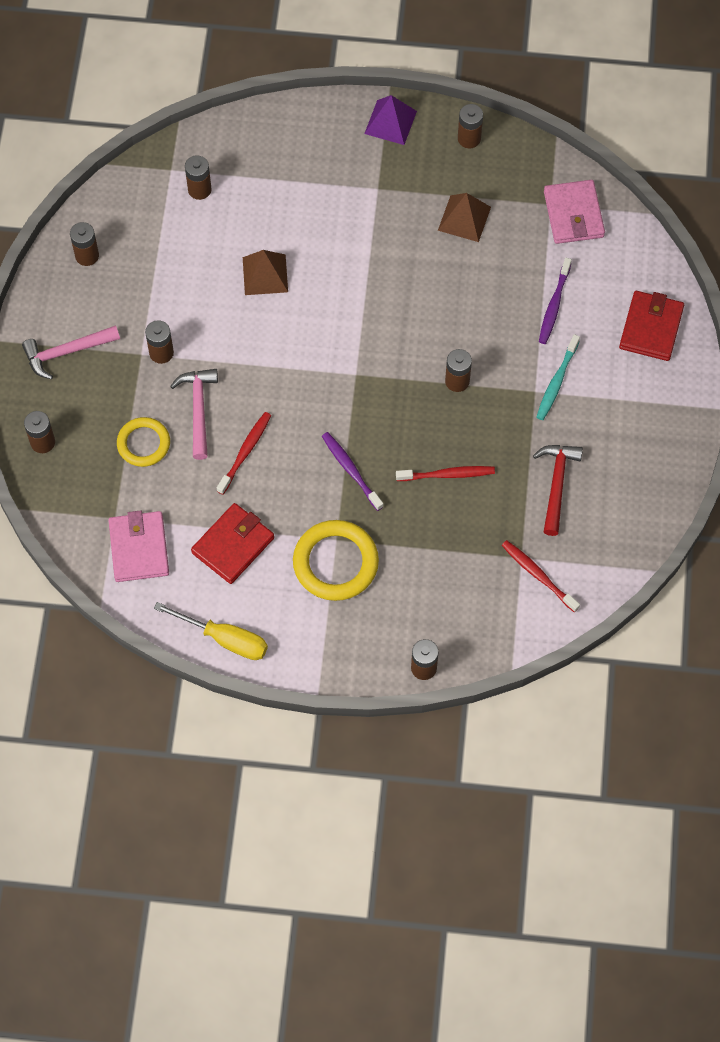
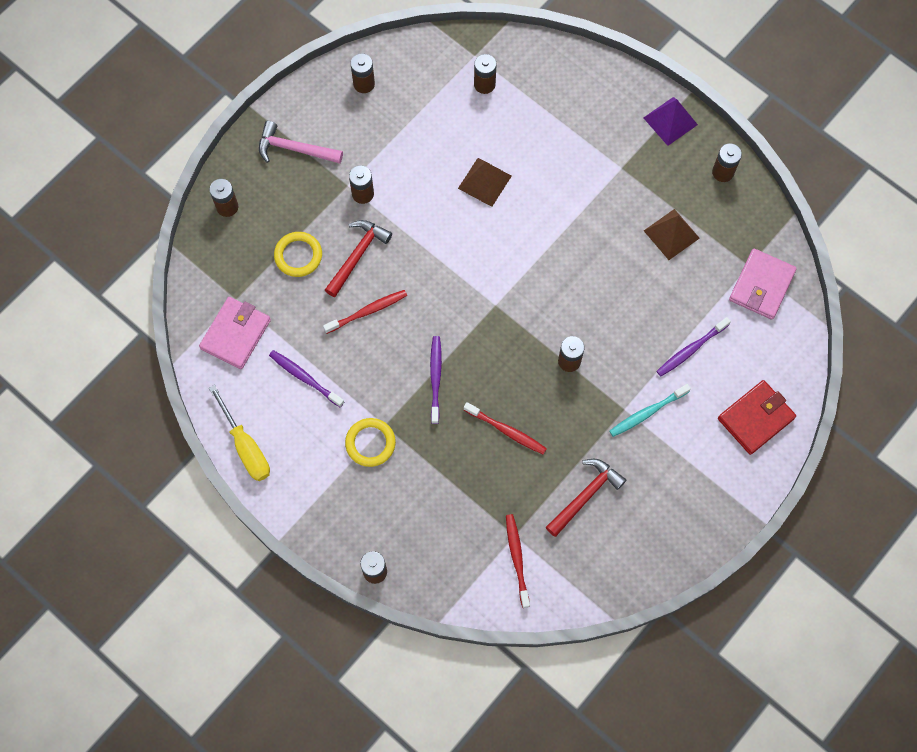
camera: 35 degrees right, 5 degrees up
(198, 409) = (357, 255): pink hammer -> red hammer
(233, 545) = (305, 378): red wallet -> purple toothbrush
(335, 563) = (370, 443): yellow ring -> yellow ring, size x0.64

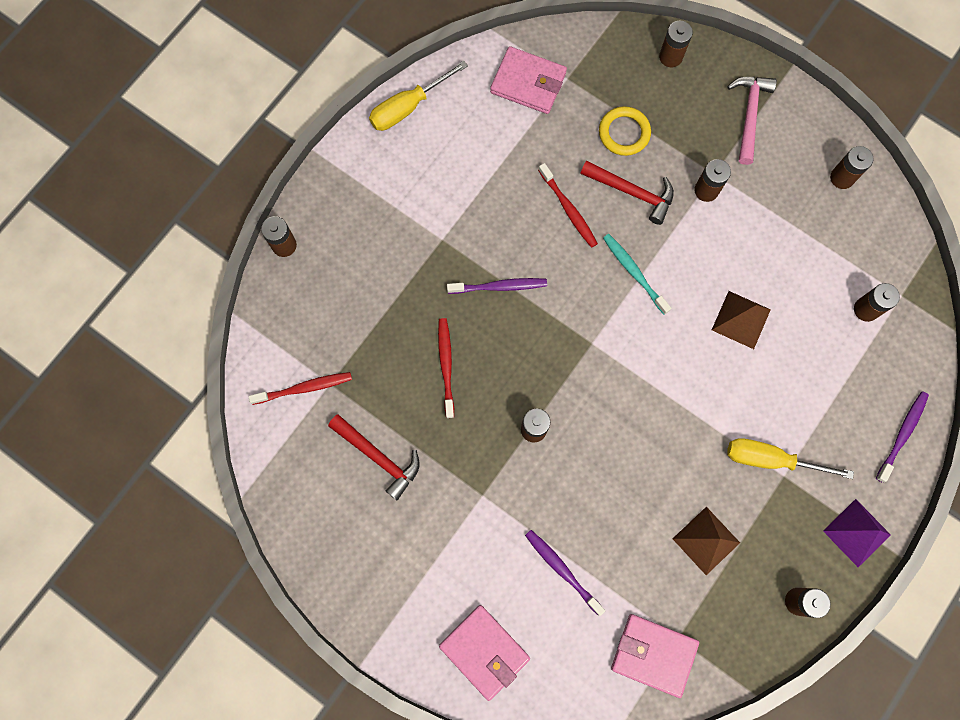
camera: 85 degrees right, 5 degrees up
(305, 378) = (487, 155): purple toothbrush -> purple toothbrush (902, 435)
(370, 443) = (421, 227): yellow ring -> none
(506, 430) = (446, 366): red toothbrush -> red toothbrush turned 150 degrees clockwise
(607, 176) = (770, 459): none -> yellow screwdriver
(647, 412) = (480, 522): turquoise toothbrush -> turquoise toothbrush (634, 273)
(756, 418) = (484, 651): red wallet -> pink wallet

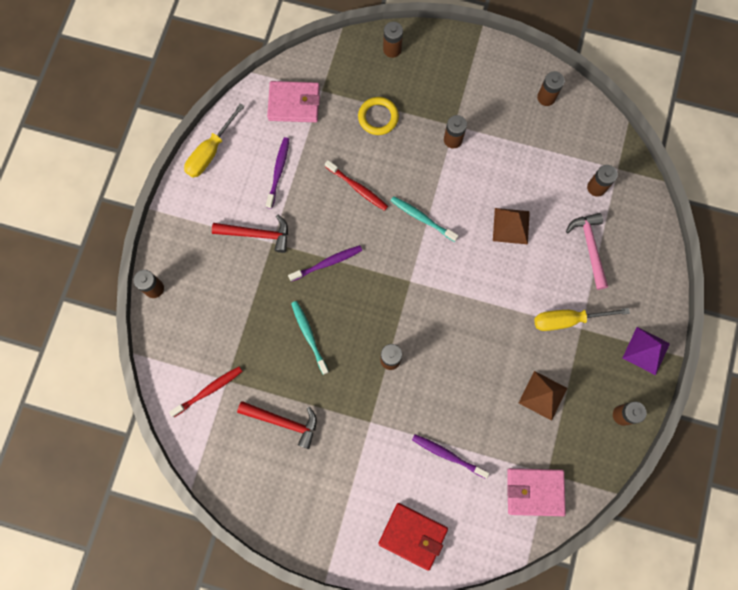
camera: 20 degrees left, 0 degrees up
(446, 366) = (309, 336): red toothbrush -> turquoise toothbrush
(484, 651) = (413, 536): pink wallet -> red wallet
(632, 192) = (400, 159): red hammer -> red hammer (257, 234)
(749, 115) = (464, 73): pink hammer -> pink hammer (589, 247)
(902, 435) = (653, 269): purple toothbrush -> purple toothbrush (278, 172)

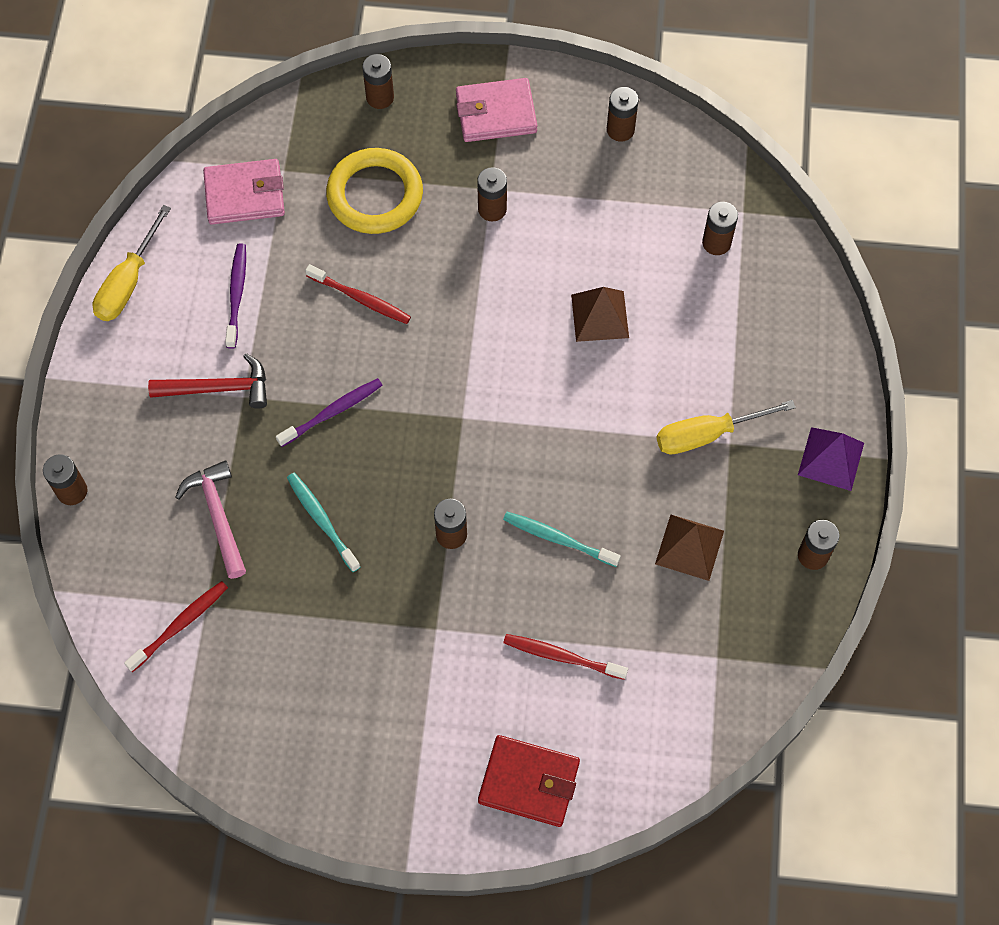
camera: 10 degrees left, 10 degrees down
(283, 422) = (303, 651): red hammer -> none
(378, 117) = (375, 195): yellow ring -> yellow ring, size x1.56
(422, 218) = (465, 326): turquoise toothbrush -> turquoise toothbrush (558, 539)
(448, 455) = (562, 656): purple toothbrush -> red toothbrush
(534, 491) = (702, 686): pink wallet -> pink wallet (496, 113)
(589, 247) = (721, 327): pink hammer -> pink hammer (217, 515)

